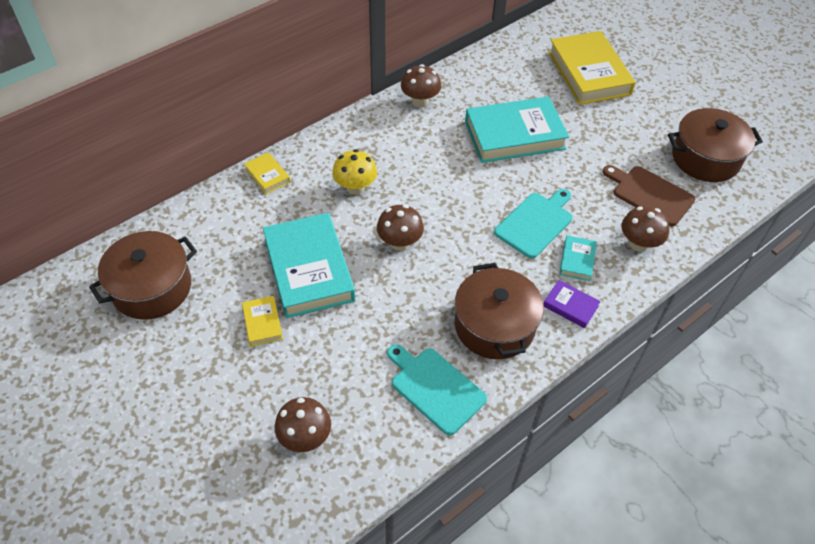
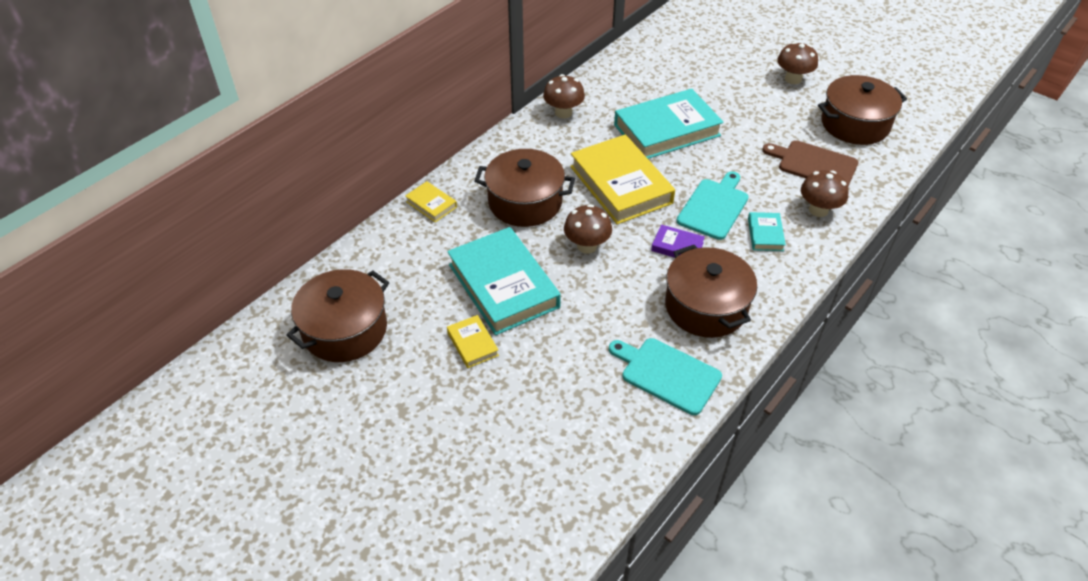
camera: 10 degrees left, 5 degrees down
(305, 437) = (552, 444): brown mushroom -> brown mushroom (793, 79)
(355, 187) = (525, 202): yellow mushroom -> brown pot
(570, 306) = (773, 277): purple book -> purple book (677, 247)
(589, 73) = (719, 64): yellow book -> yellow book (621, 185)

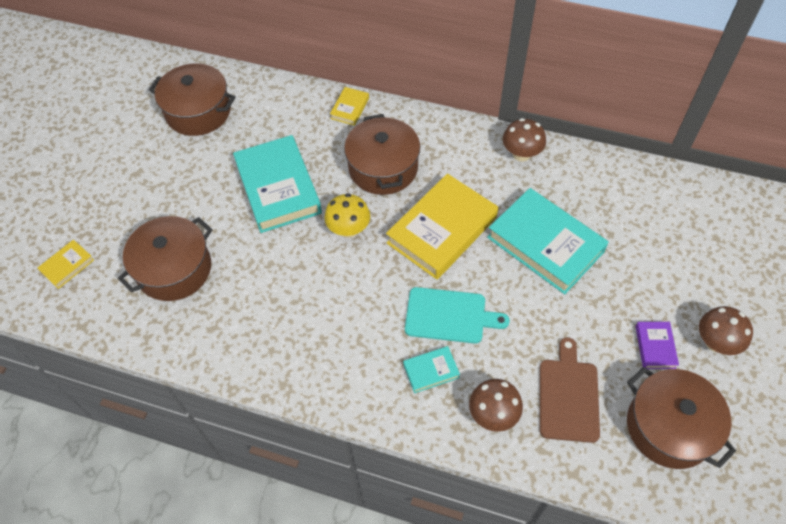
camera: 70 degrees right, 10 degrees up
(472, 344) = (210, 190): yellow book -> yellow book (67, 266)
(503, 286) = (278, 188): turquoise book -> turquoise book turned 60 degrees counterclockwise
(587, 246) = (349, 229): brown mushroom -> yellow mushroom
(667, 374) = (222, 333): turquoise cutting board -> none
(677, 247) = (379, 299): purple book -> purple book (655, 347)
(706, 306) = (311, 342): brown pot -> brown pot (174, 269)

